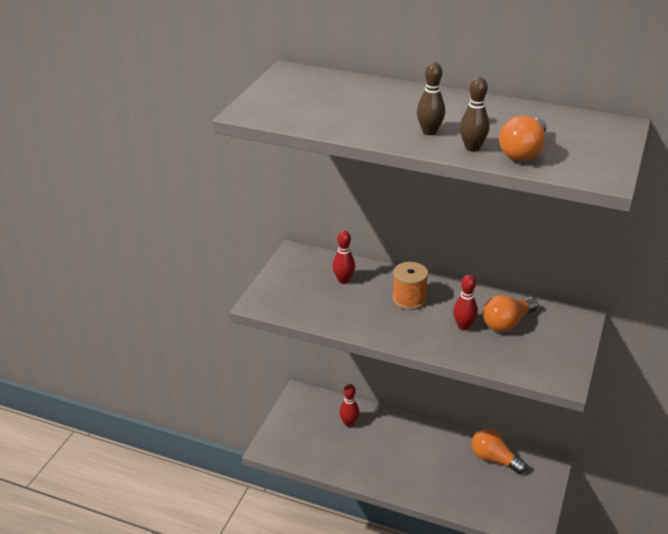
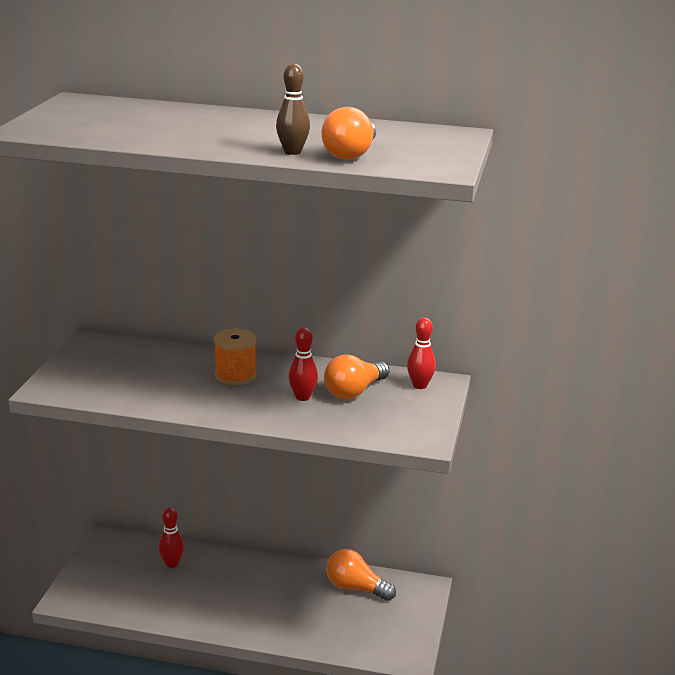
camera: 10 degrees left, 10 degrees down
(343, 280) = (154, 361): red bowling pin -> red bowling pin (420, 385)
(429, 132) = (242, 141): brown bowling pin -> none

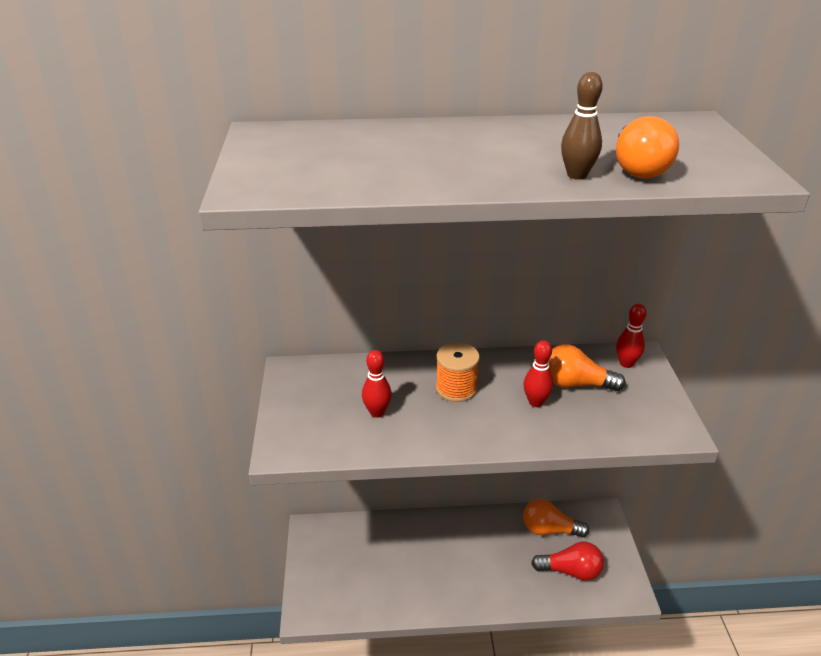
camera: 15 degrees left, 10 degrees up
(172, 564) = (382, 544): red bowling pin -> red bowling pin (377, 412)
(354, 391) = (576, 384): orange light bulb -> orange light bulb turned 75 degrees clockwise
(355, 625) = (570, 571): none -> red light bulb

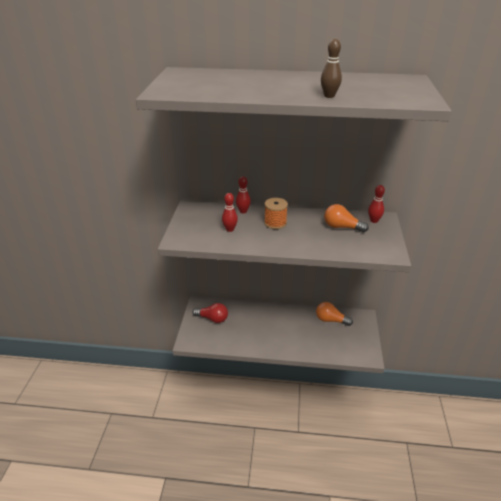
camera: 10 degrees right, 0 degrees up
(536, 402) = (316, 233): red bowling pin -> red bowling pin (243, 211)
(570, 571) = (337, 341): red light bulb -> red light bulb (212, 318)
(638, 168) = (364, 95): orange light bulb -> none

